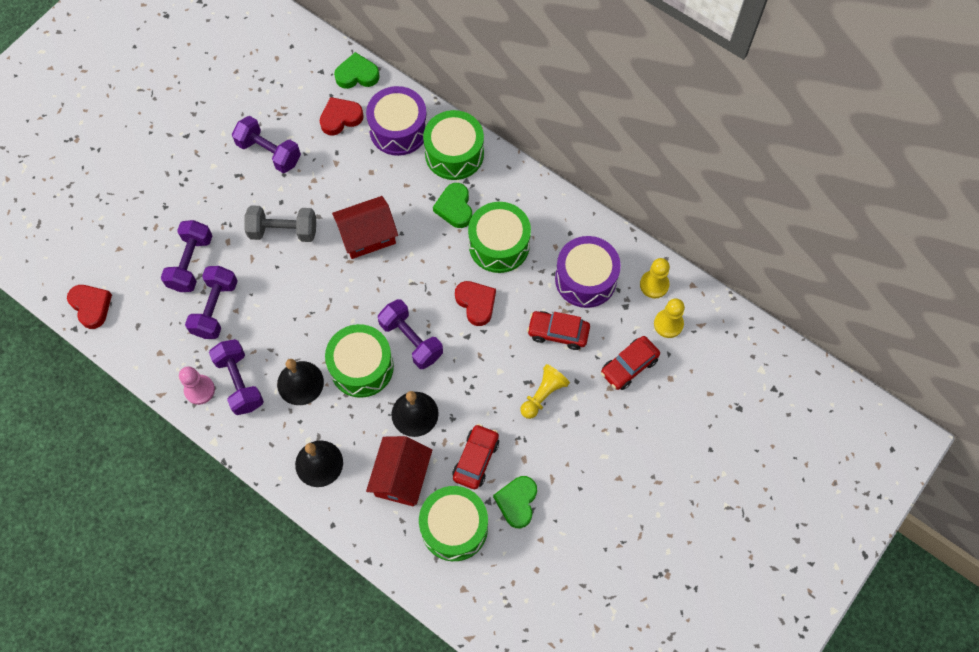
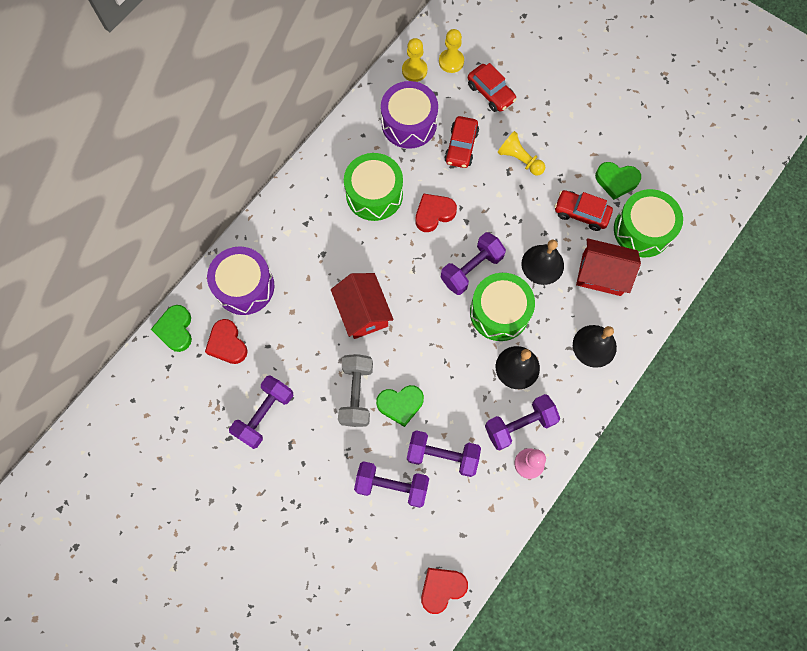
camera: 90 degrees left, 5 degrees up
(454, 154) = (275, 234): green drum -> none
(455, 208) = (334, 233): green heart -> green heart (400, 404)

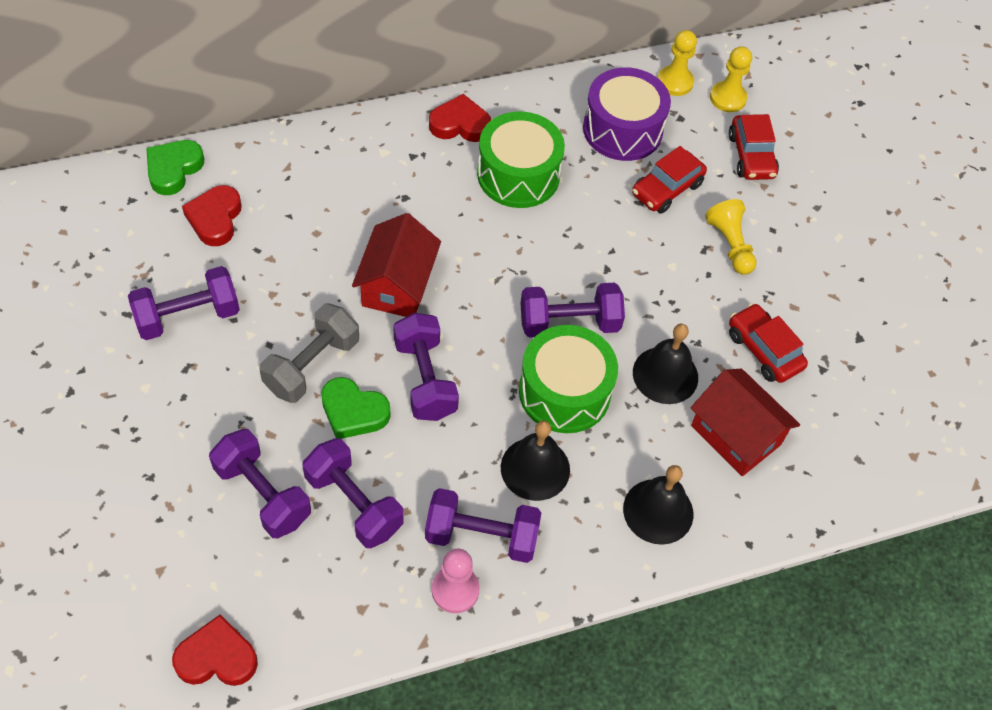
camera: 30 degrees right, 15 degrees down
(244, 286) = (287, 175): purple drum -> none
(422, 358) = (425, 379): none -> purple dumbbell
(434, 214) = (573, 237): red heart -> red heart (460, 124)
(616, 181) = (841, 343): green heart -> none
(642, 230) = (833, 420): green drum -> none

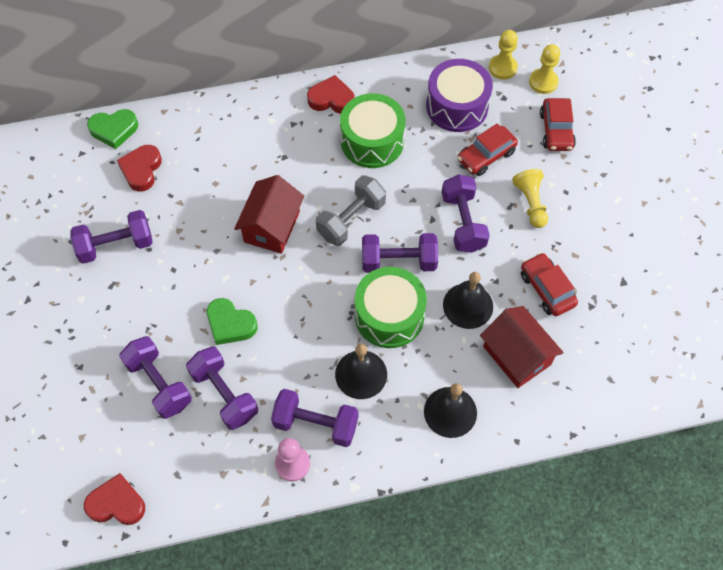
camera: 10 degrees right, 5 degrees up
(173, 169) = (114, 130): green heart -> green heart turned 135 degrees counterclockwise
(312, 365) = (203, 287): grey dumbbell -> grey dumbbell (351, 219)
(425, 379) = (285, 301): purple dumbbell -> purple dumbbell (463, 222)

